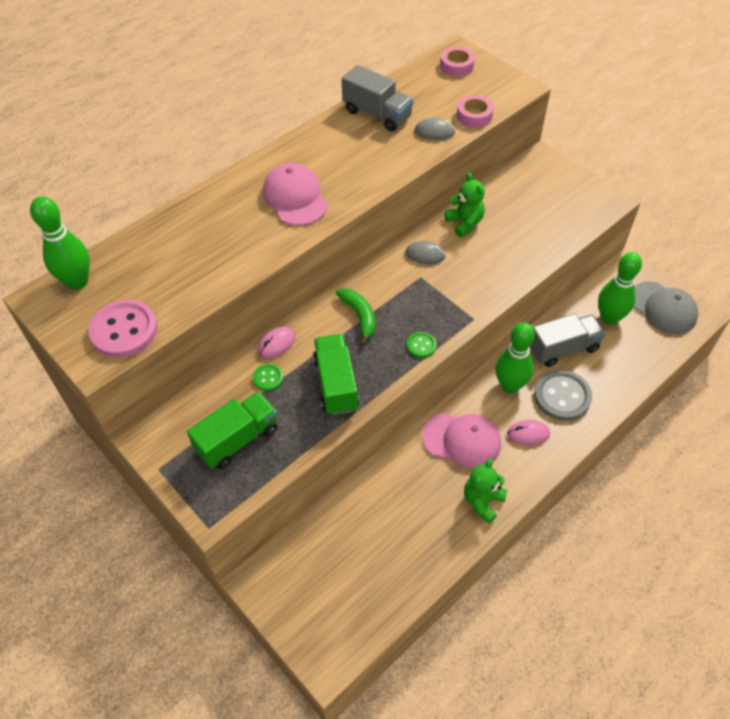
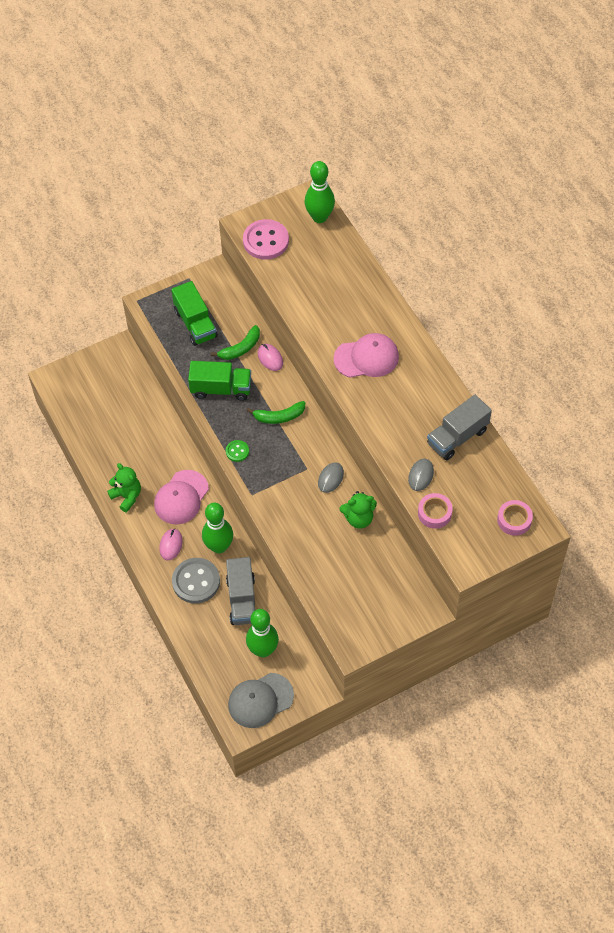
camera: 105 degrees right, 5 degrees up
(268, 378) = (240, 348): green button -> green banana

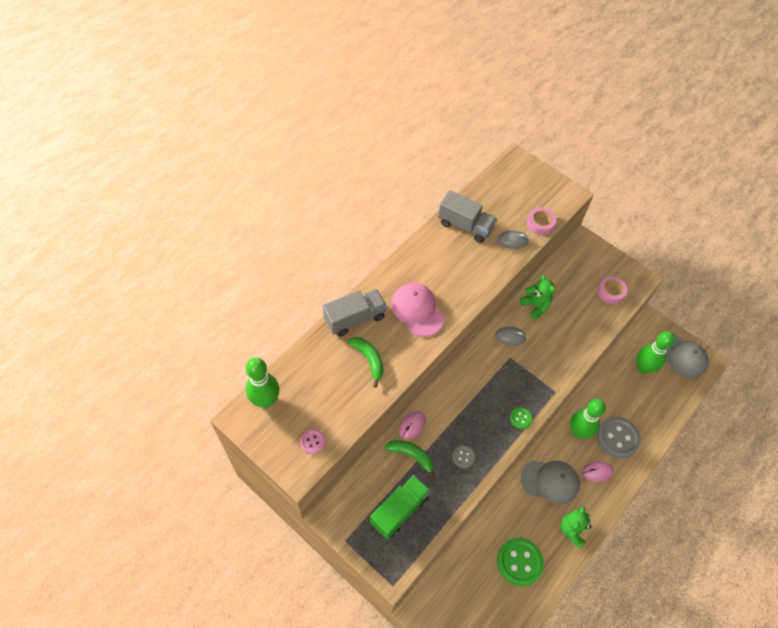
camera: 115 degrees left, 0 degrees up
(121, 440) = (519, 562): none -> green button
(181, 497) = (550, 481): pink cap -> grey cap
(221, 389) = (463, 457): green truck -> grey button
(242, 599) = (613, 397): grey truck -> grey truck (355, 318)
(266, 241) = (313, 442): pink button -> pink button, size x0.49
(279, 416) = (470, 396): green banana -> green banana (369, 360)
(514, 520) = (519, 175): pink tape -> pink tape (611, 292)

